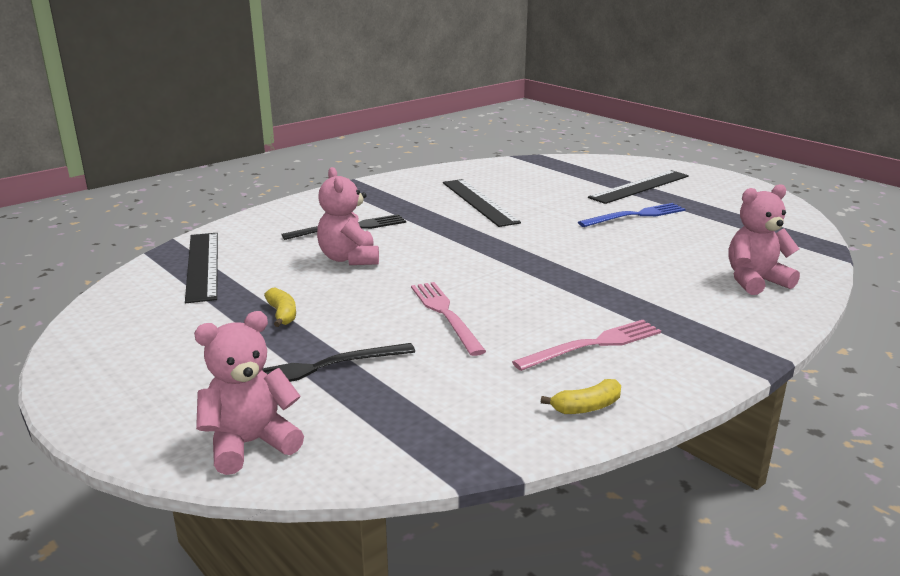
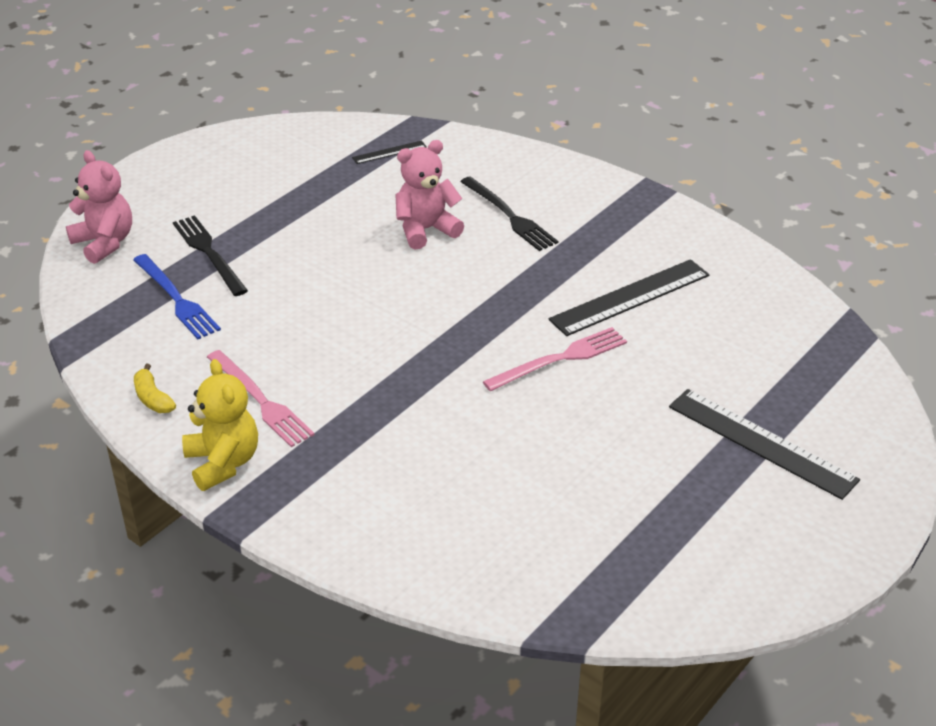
camera: 80 degrees right, 15 degrees up
(202, 265) = (389, 152): black ruler -> black ruler, size x0.48
(282, 314) = (298, 216): yellow banana -> none
(445, 314) = (311, 305): pink fork -> pink fork (560, 359)
(635, 215) = (632, 436): blue fork -> blue fork (176, 299)
(688, 367) = (223, 463): none -> yellow teddy bear
(755, 281) = (435, 533): pink teddy bear -> none

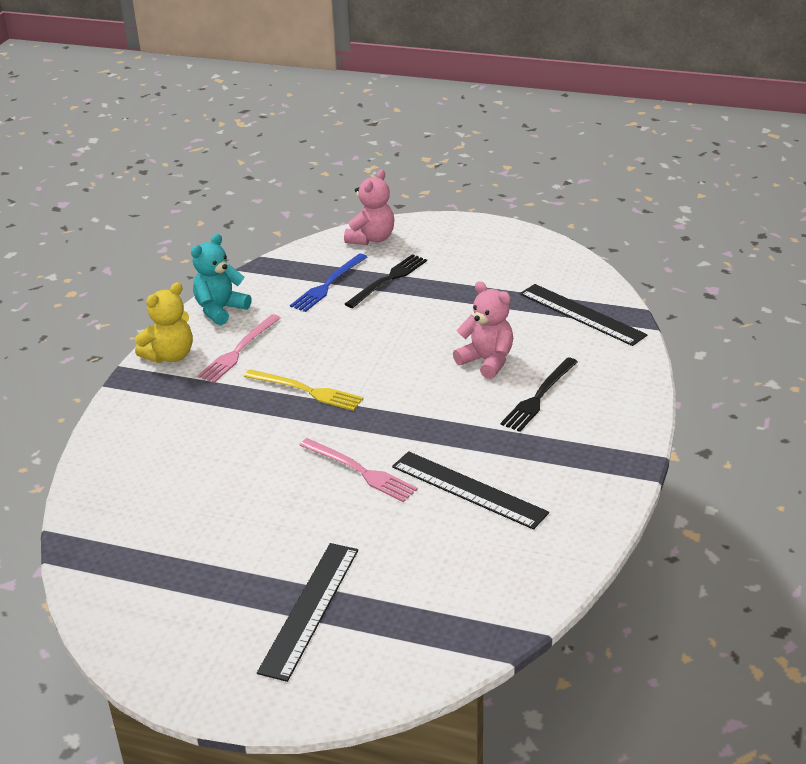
camera: 70 degrees right, 5 degrees down
(153, 398) = (220, 310): yellow banana -> turquoise teddy bear
(387, 364) = (306, 391): none -> yellow fork
(389, 152) = (582, 314): black ruler -> black ruler, size x2.09

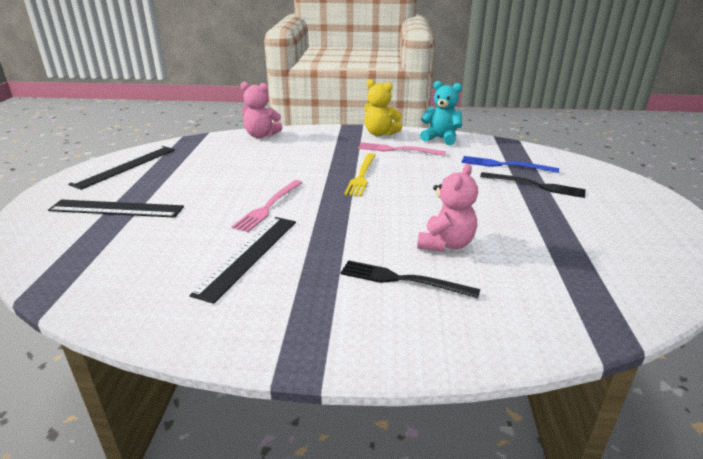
camera: 75 degrees right, 5 degrees down
(371, 239) = (590, 172): pink teddy bear -> pink teddy bear (261, 135)
(582, 314) = (579, 295): black ruler -> black ruler (125, 166)

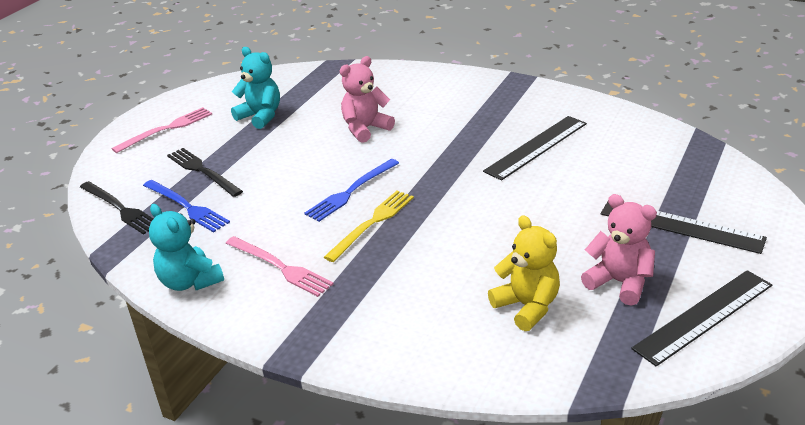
camera: 155 degrees left, 5 degrees up
(261, 135) = (470, 365): pink teddy bear -> pink teddy bear (619, 282)
(268, 206) = (504, 196): pink fork -> pink fork (166, 129)
(380, 133) = (265, 319): yellow teddy bear -> yellow teddy bear (527, 306)
(398, 191) = (351, 191): none -> blue fork
(403, 280) = (424, 110): black fork -> black fork (120, 209)
(573, 238) = (260, 116): none -> turquoise teddy bear

